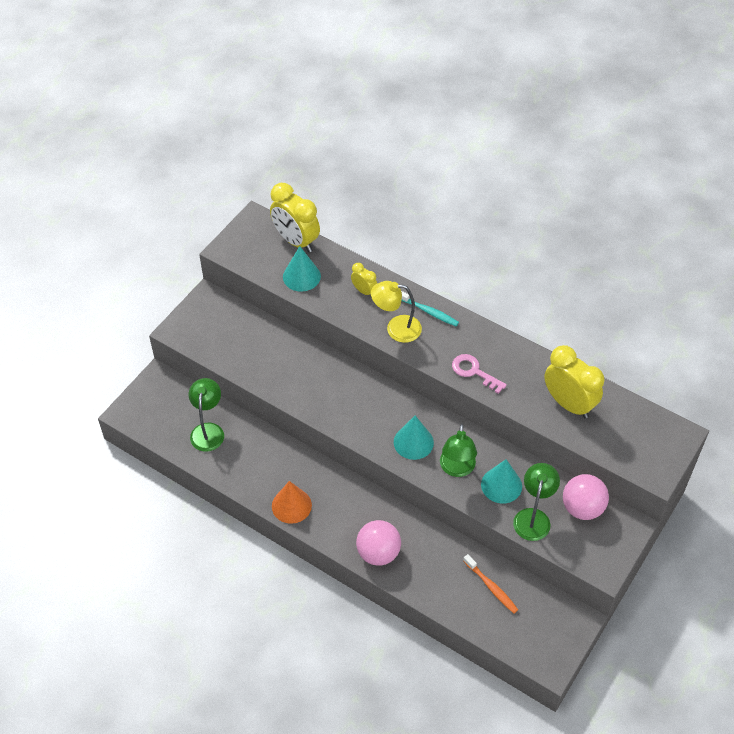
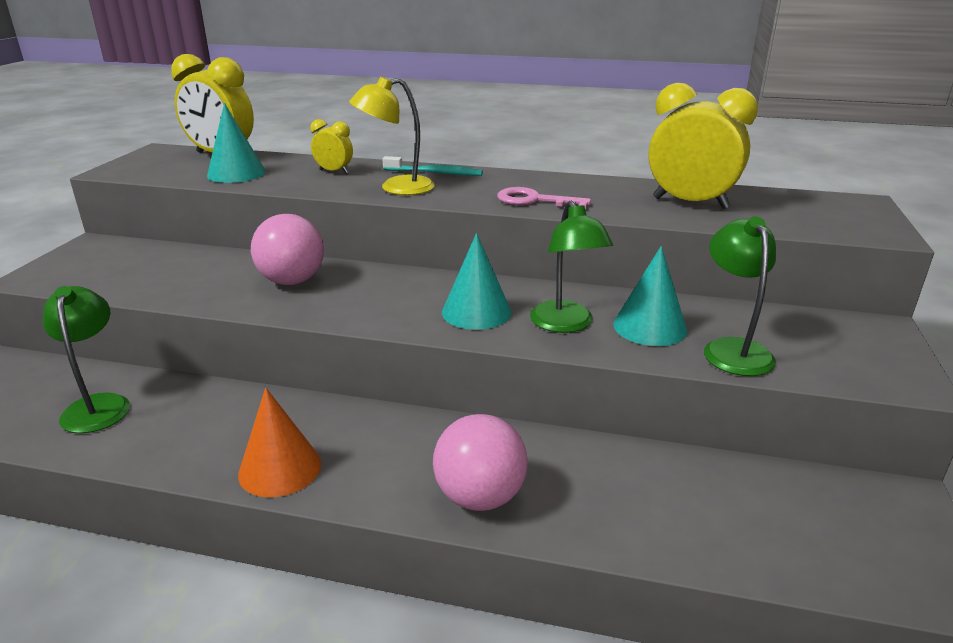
camera: 20 degrees left, 25 degrees down
(491, 587) = (719, 493): orange toothbrush -> none
(582, 508) = (792, 325): pink ball -> pink ball (292, 281)

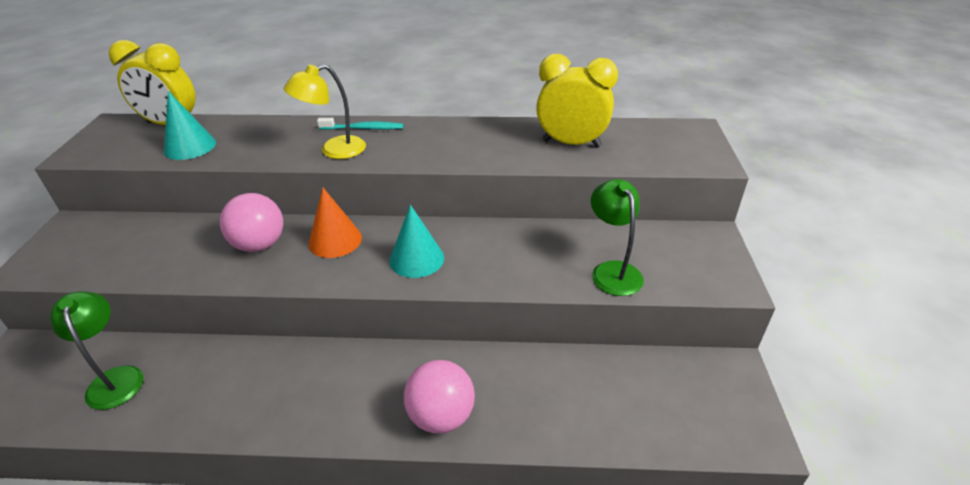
camera: 10 degrees left, 10 degrees up
(280, 468) = (282, 416): orange cone -> orange cone (335, 240)
(334, 172) = (276, 136): yellow clock -> none
(534, 200) = (450, 154): pink key -> none
(566, 324) = (487, 263): green lamp -> none
(649, 327) = (550, 257): turquoise cone -> none

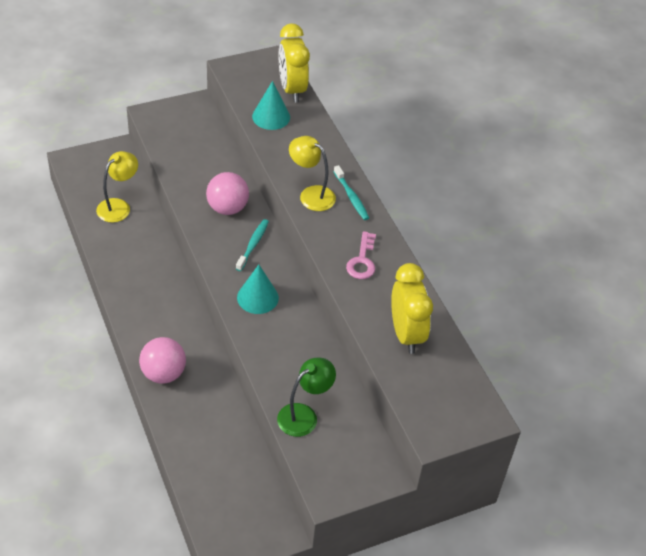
camera: 60 degrees right, 10 degrees up
(115, 378) = (118, 206): green lamp -> yellow lamp
(335, 240) = (253, 245): orange cone -> turquoise toothbrush
(455, 144) = (362, 261): none -> pink key

